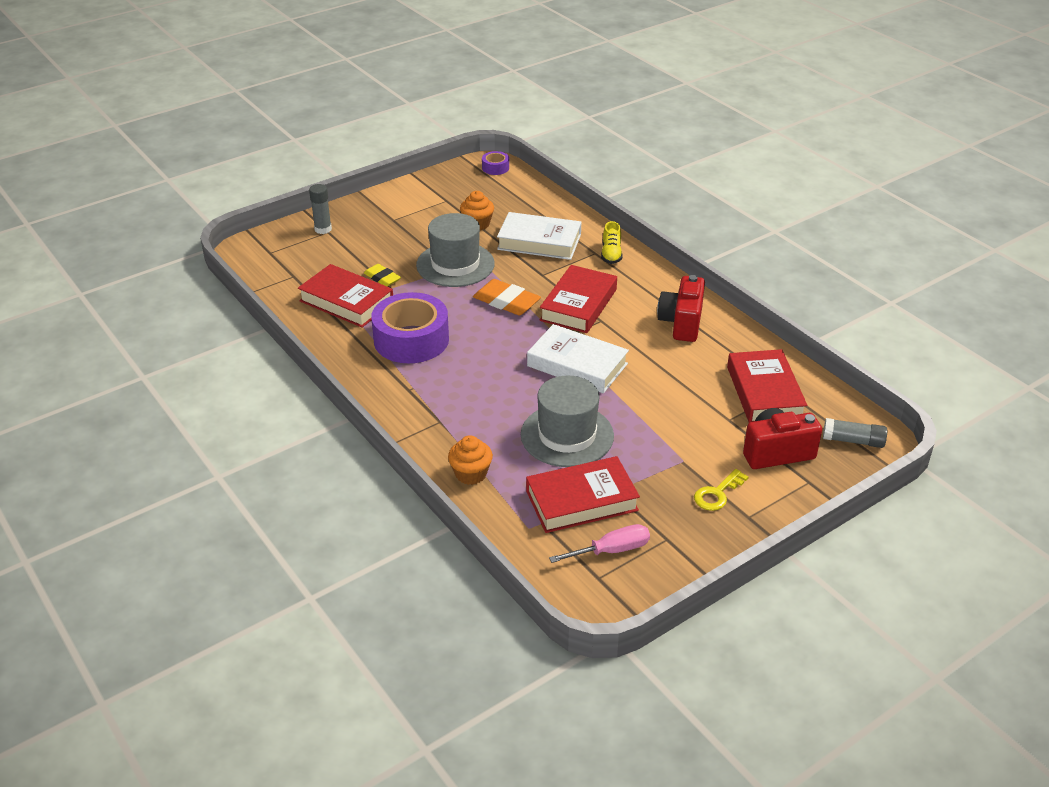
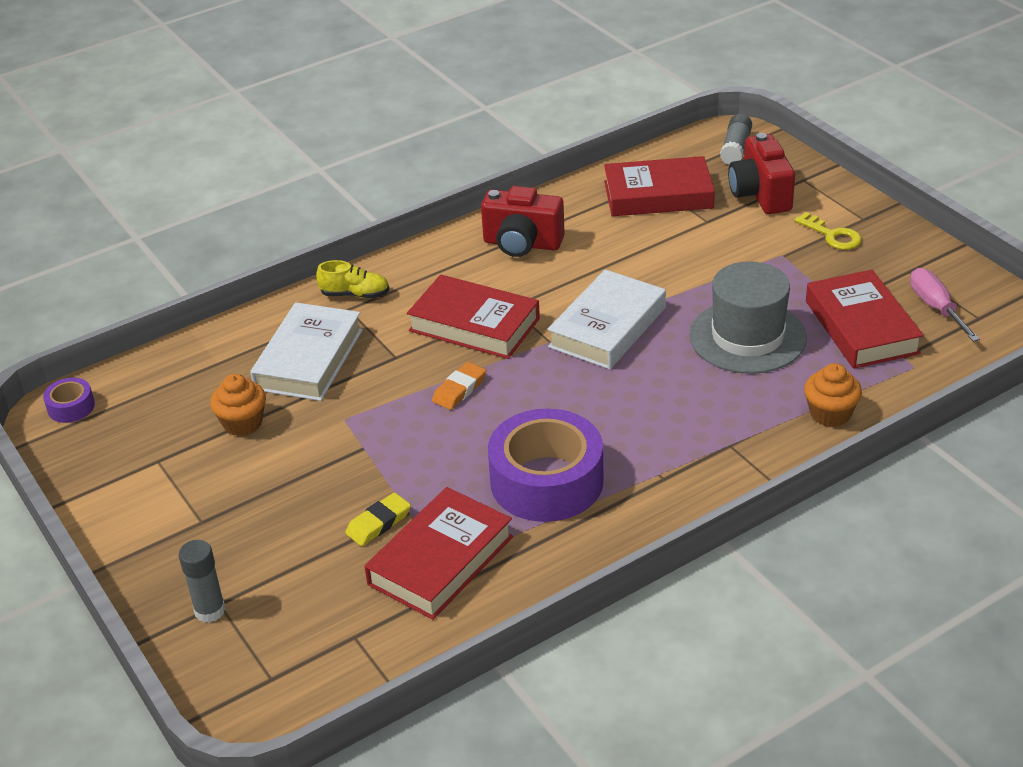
camera: 85 degrees left, 0 degrees up
(455, 264) = (354, 443): grey hat -> none
(506, 301) = (459, 389): orange eraser -> orange eraser, size x0.62

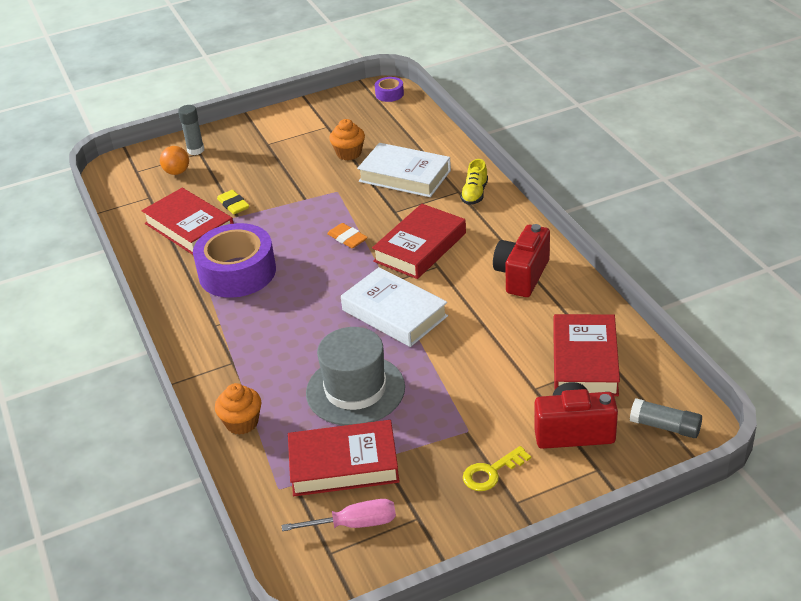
camera: 100 degrees right, 0 degrees up
(279, 618) = (177, 172): none -> orange ball

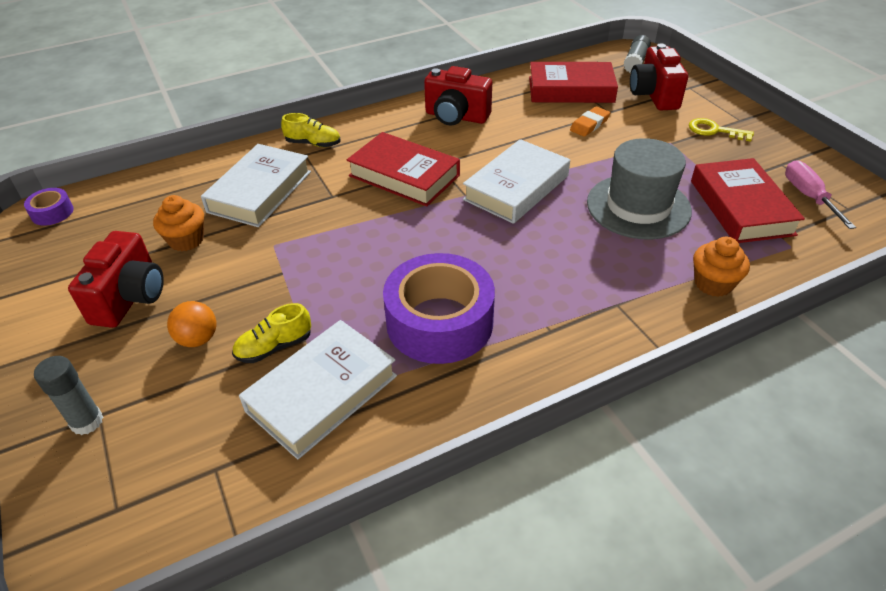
camera: 95 degrees left, 5 degrees up
(177, 172) = (148, 439): orange ball -> orange ball (198, 339)
(189, 227) = (322, 393): red book -> white book
(233, 205) = (274, 347): yellow eraser -> yellow shoe
(292, 143) = (130, 298): none -> red camera
(347, 238) = (379, 229): orange eraser -> orange eraser (589, 124)
(491, 472) = (714, 130): yellow key -> yellow key turned 150 degrees clockwise

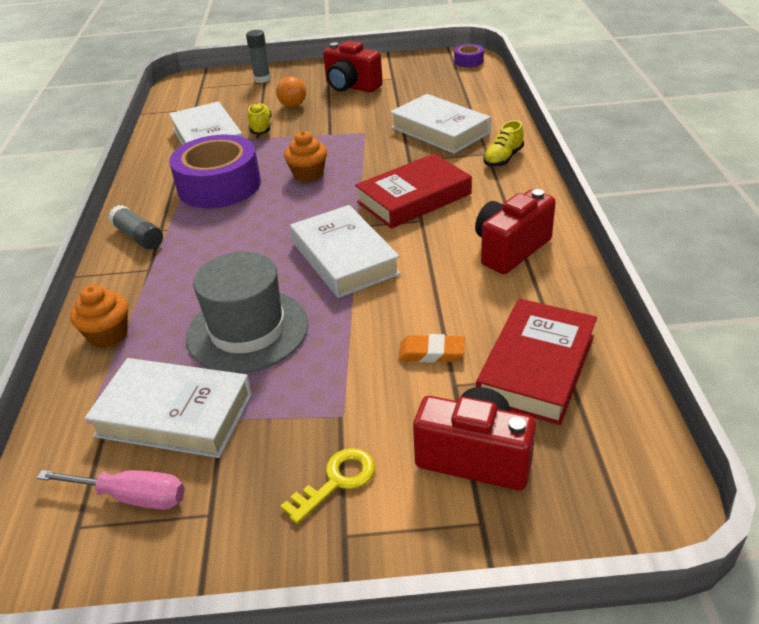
camera: 115 degrees right, 5 degrees down
(186, 240) = (398, 103): orange cupcake -> orange cupcake (308, 174)
(589, 124) = (431, 352): orange eraser -> orange eraser turned 60 degrees counterclockwise
(635, 62) = (608, 488): grey glue stick -> grey glue stick (138, 237)
(741, 207) = (174, 415): red book -> white book

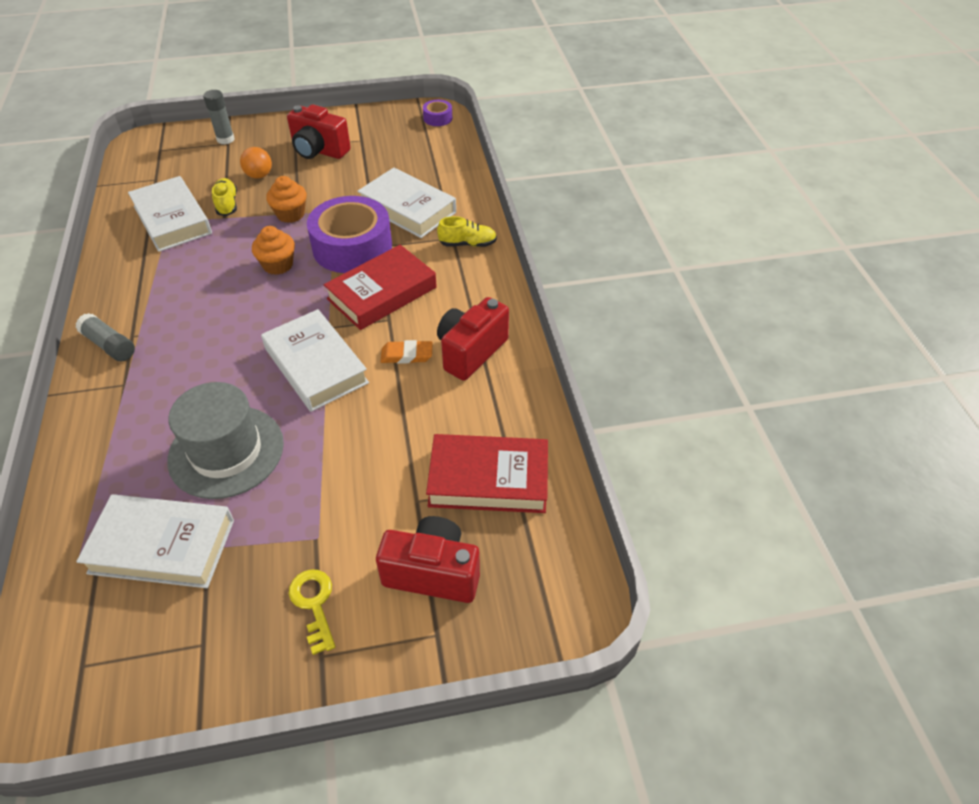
camera: 10 degrees left, 10 degrees up
(108, 335) = (90, 462): orange cupcake -> orange cupcake (290, 214)
(132, 497) = (129, 632): pink screwdriver -> none
(219, 185) = (188, 280): purple tape -> purple tape (352, 247)
(337, 481) = (314, 604): yellow key -> yellow key turned 60 degrees counterclockwise
(431, 352) = (397, 468): orange eraser -> orange eraser (407, 355)
(503, 158) = (467, 244): yellow shoe -> yellow shoe turned 120 degrees counterclockwise
(536, 367) = (488, 479): red book -> red book turned 75 degrees clockwise

